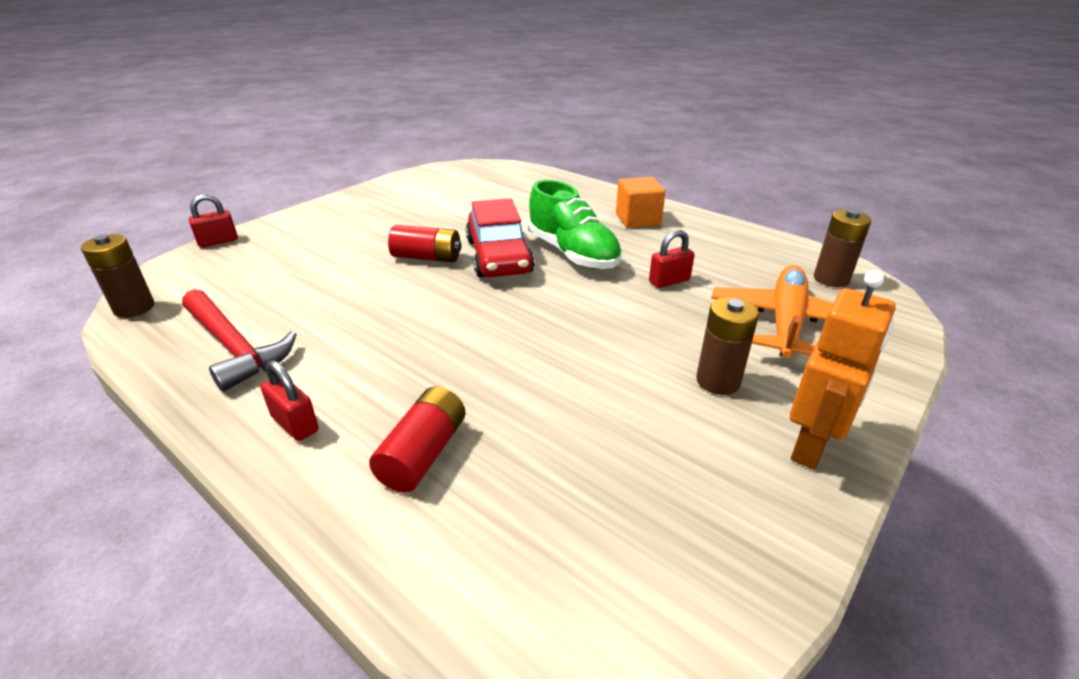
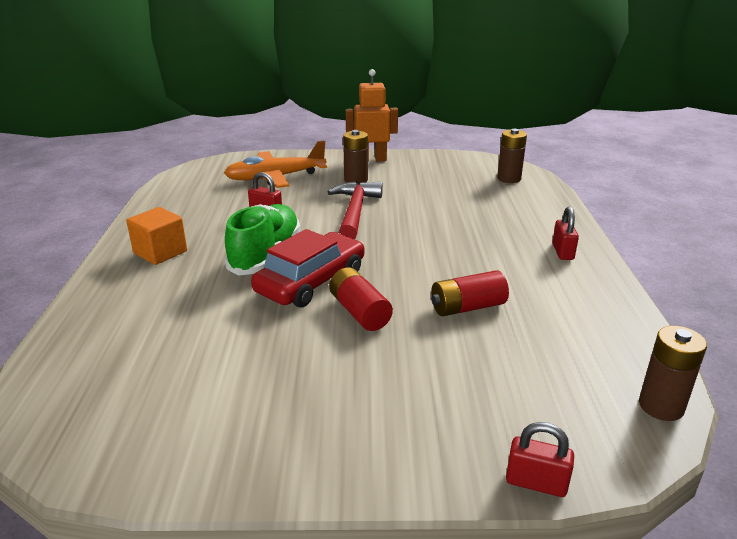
camera: 130 degrees left, 5 degrees down
(234, 347) = (577, 313): red hammer -> red hammer (355, 212)
(423, 454) = (512, 216): red battery -> red battery (467, 307)
(831, 279) = (203, 176): brown battery -> brown battery (509, 178)

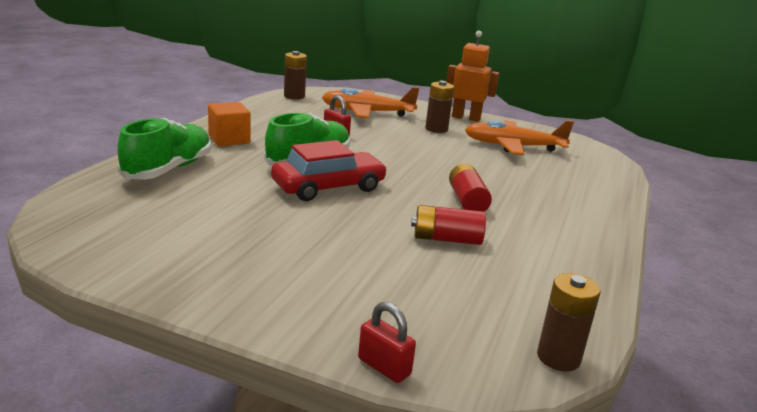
camera: 20 degrees right, 5 degrees down
(123, 313) = (168, 169): none -> green shoe
(355, 212) = (413, 150): red hammer -> none
(359, 312) = (348, 217): red battery -> red battery (467, 201)
(438, 181) = (513, 146): none -> orange plane
(509, 178) = (587, 160): brown battery -> brown battery (294, 96)
(562, 252) = (583, 225): red padlock -> none

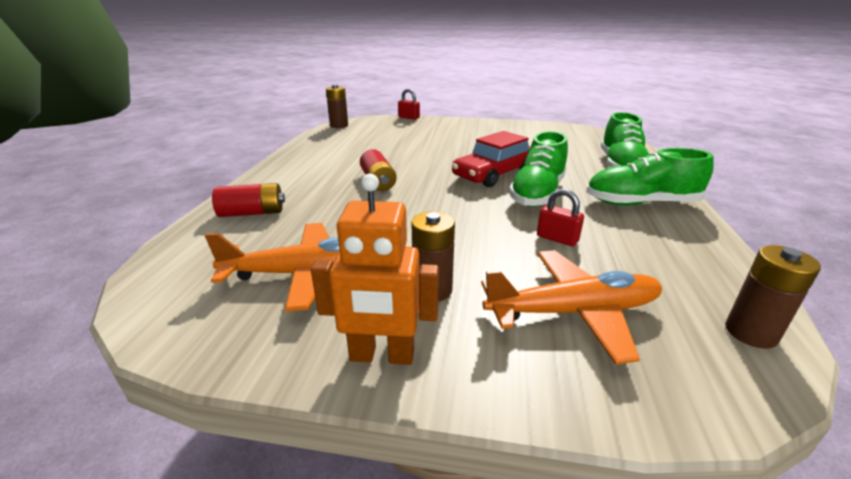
camera: 170 degrees right, 5 degrees up
(229, 139) = (641, 203): orange cube -> green shoe
(446, 239) = (391, 155): red battery -> red battery (252, 213)

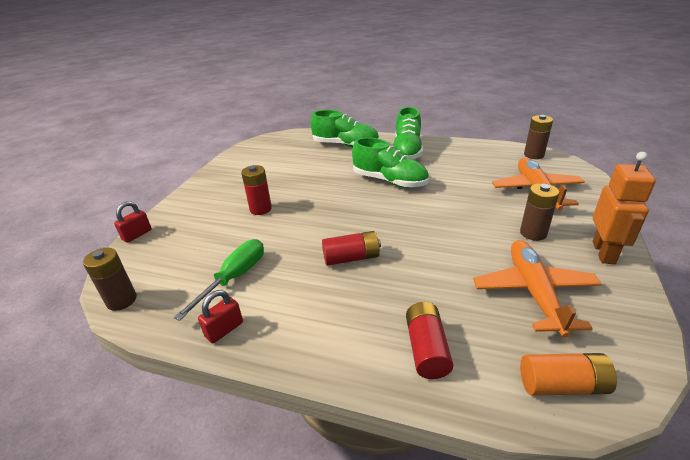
camera: 80 degrees left, 5 degrees up
(175, 273) = (562, 385): none -> orange battery
(356, 147) = (234, 277): none -> green screwdriver
(452, 144) = (260, 209): none -> red battery
(494, 174) = (347, 194): red car -> none
(557, 238) = (458, 184): red padlock -> red padlock (224, 330)

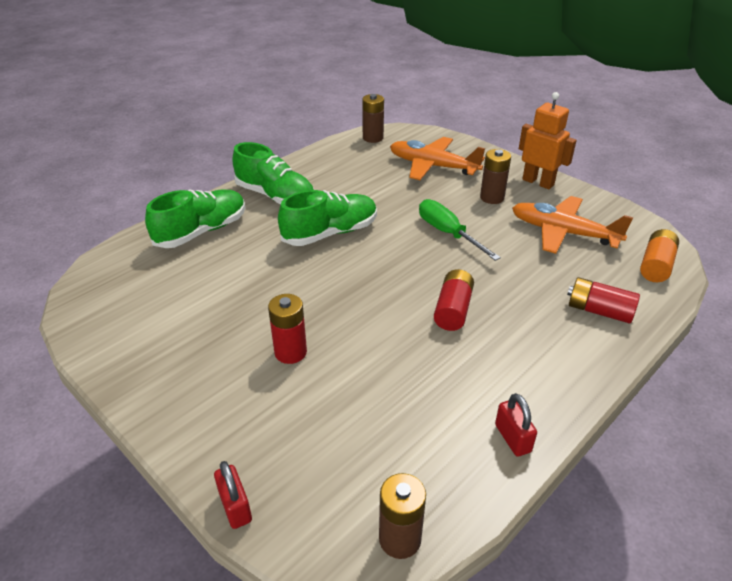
camera: 65 degrees left, 5 degrees up
(234, 277) = (425, 411): green screwdriver -> green screwdriver (448, 233)

